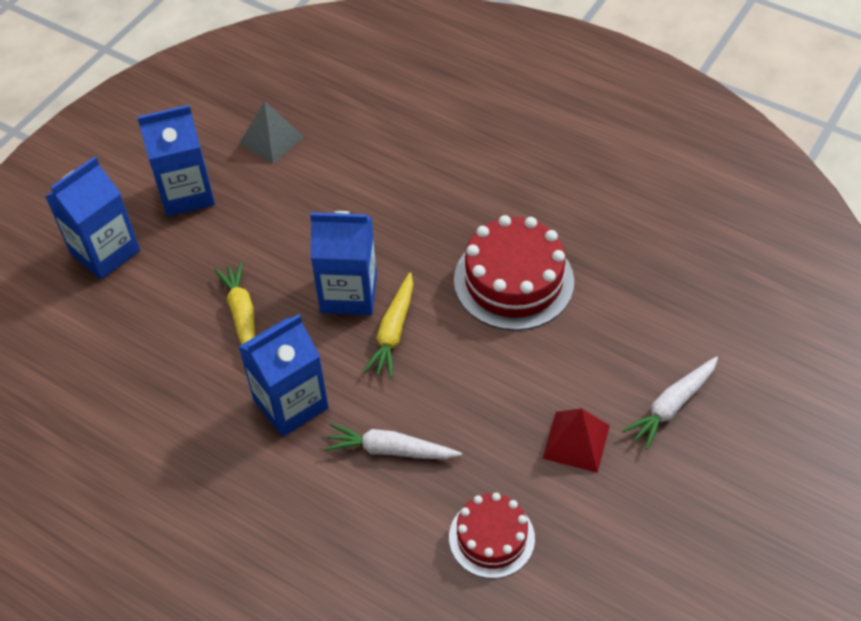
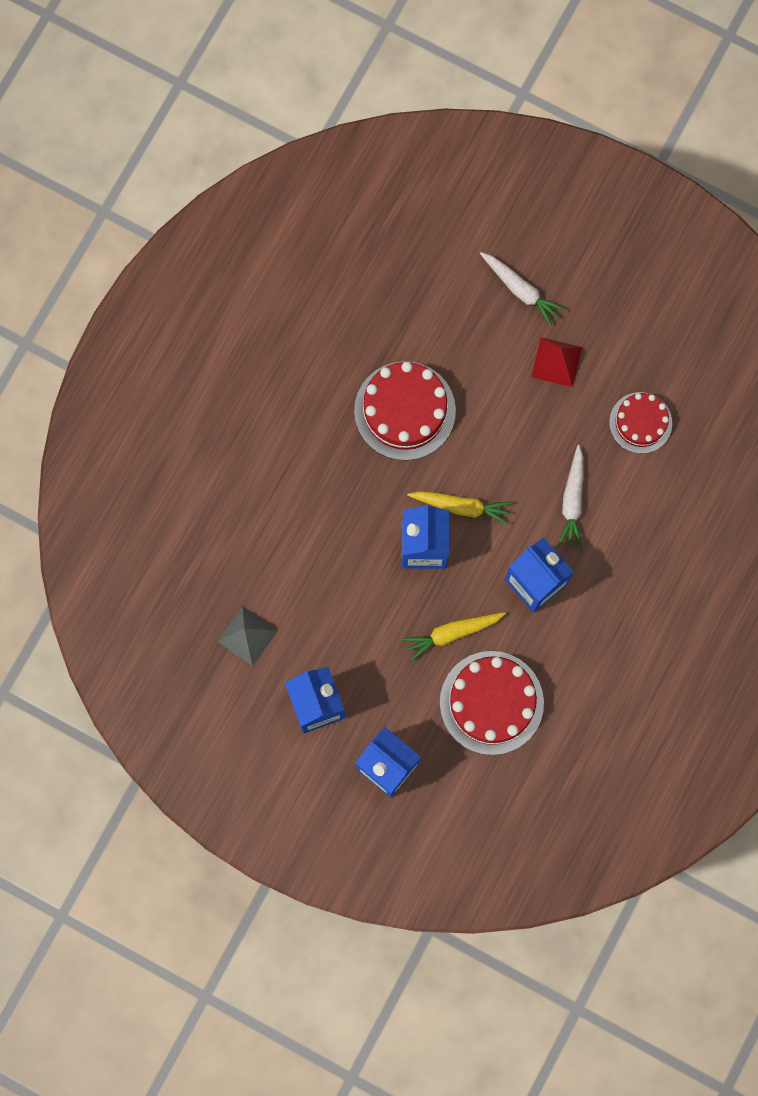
camera: 95 degrees left, 25 degrees up
(153, 351) = (491, 702): none -> red cake

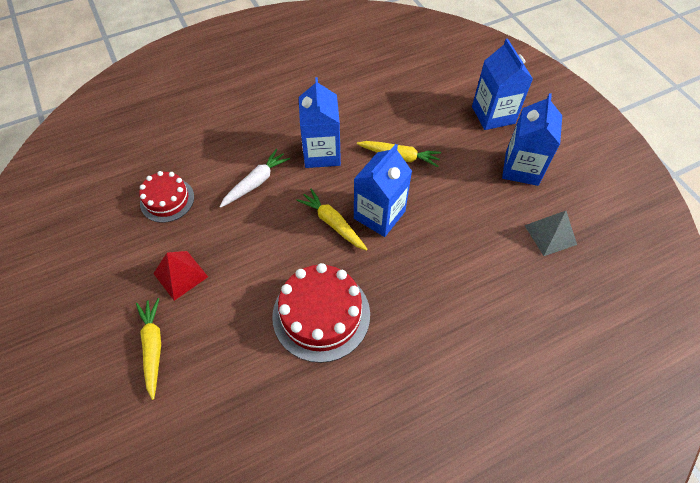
camera: 145 degrees left, 20 degrees down
(491, 702) = (402, 110): red cake -> none
(520, 290) = (153, 347): white carrot -> yellow carrot

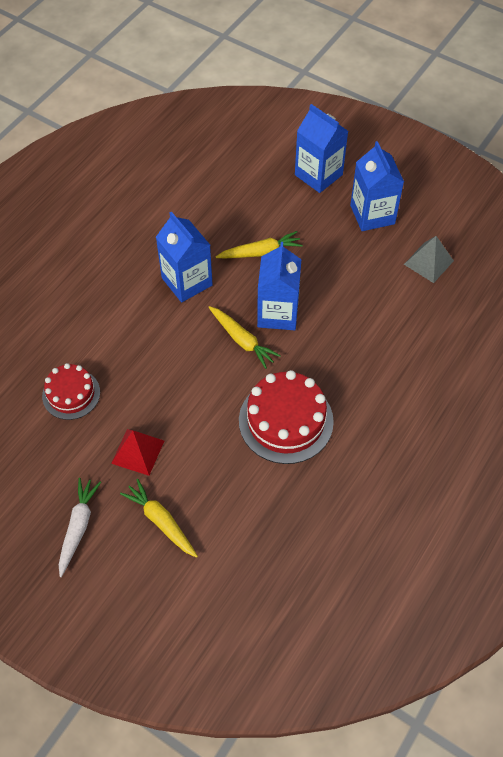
camera: 30 degrees left, 0 degrees up
(256, 182) = (145, 337): white carrot -> white carrot (78, 527)
(333, 223) = (242, 340): yellow carrot -> yellow carrot turned 150 degrees counterclockwise

